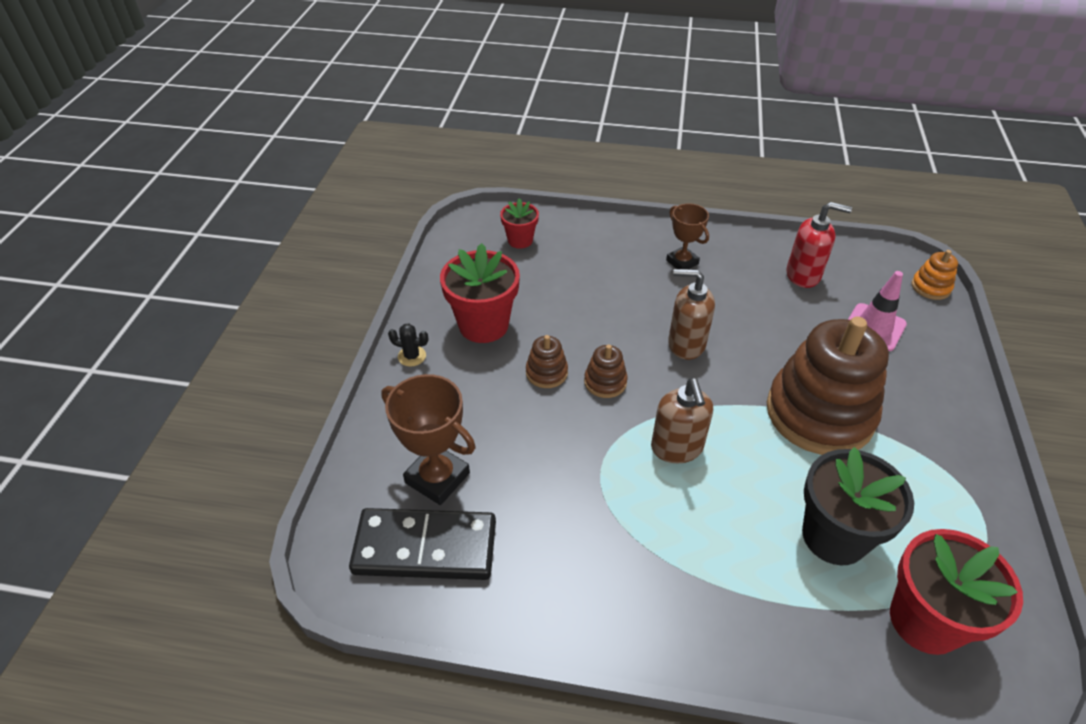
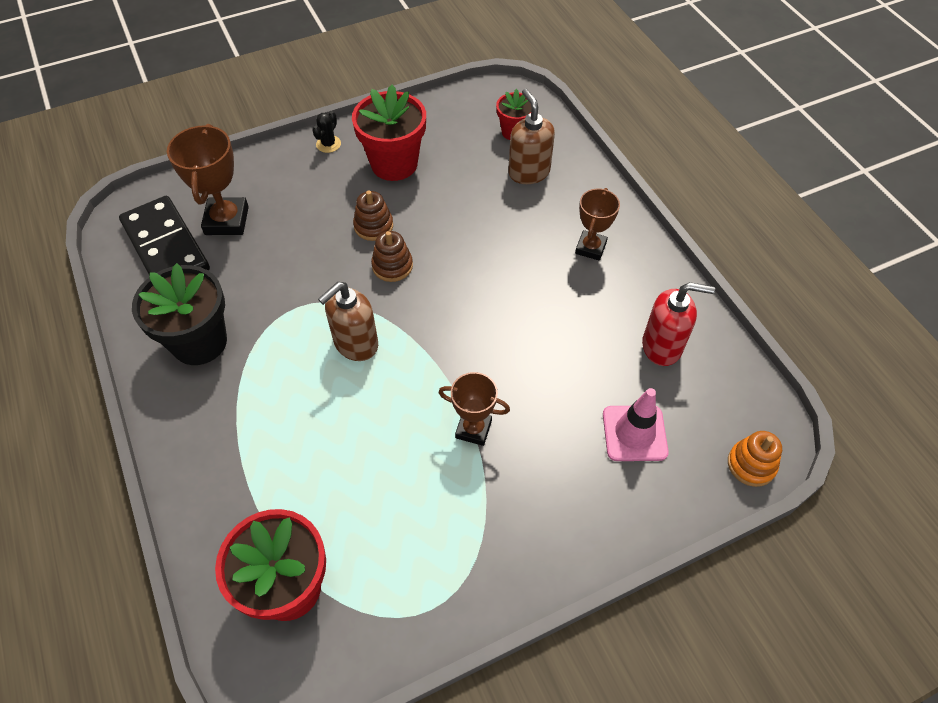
camera: 55 degrees right, 10 degrees up
(412, 356) = (328, 144): black cactus -> black cactus turned 45 degrees clockwise
(686, 344) = (482, 298): brown soap dispenser -> brown soap dispenser (528, 172)
(803, 275) = (662, 346): red soap dispenser -> red soap dispenser turned 60 degrees counterclockwise
(819, 413) = (473, 429): brown stacking toy -> brown trophy
(834, 536) = (335, 490): black flower pot -> black flower pot (199, 342)

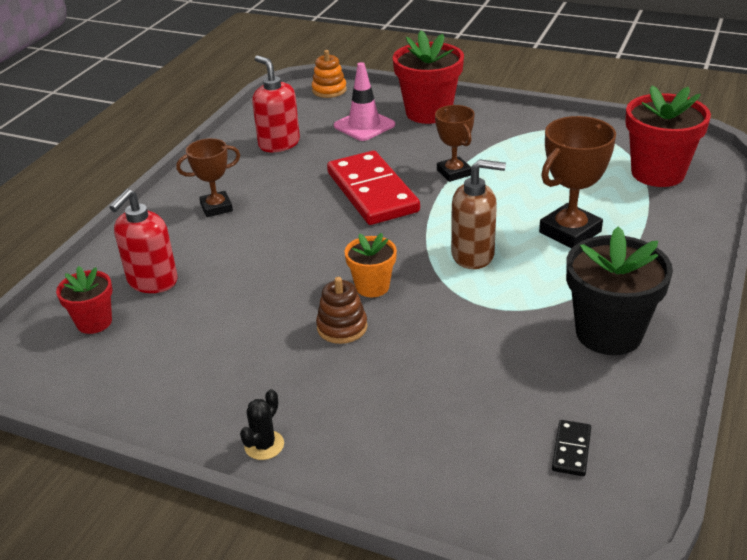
camera: 130 degrees left, 20 degrees down
(166, 246) = (571, 450): black domino -> black domino, size x0.41
(227, 220) = (475, 433): brown trophy -> brown trophy (570, 232)
(328, 144) = (264, 445): black cactus -> black cactus turned 45 degrees counterclockwise
(392, 266) = (372, 287): brown stacking toy -> orange flower pot
(394, 164) = (238, 371): red flower pot -> red flower pot (428, 112)
(507, 351) = (372, 192): none -> red domino
(528, 172) = (152, 281): brown soap dispenser -> red soap dispenser

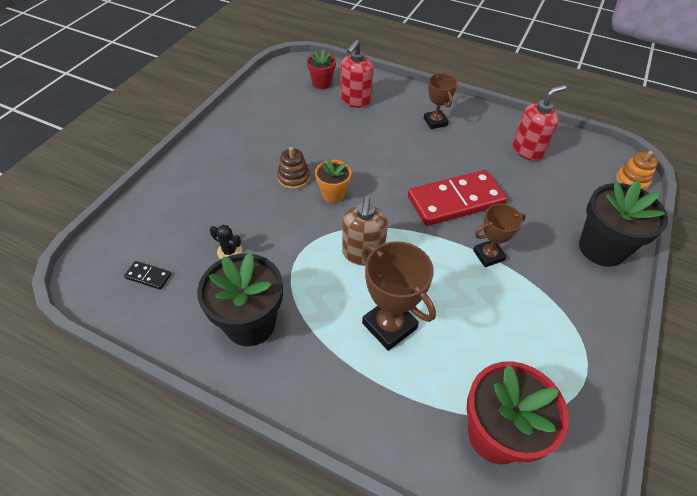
camera: 90 degrees right, 15 degrees up
(152, 281) = (355, 100): red soap dispenser -> red soap dispenser turned 90 degrees counterclockwise
(264, 445) = (205, 146): black cactus -> black cactus (229, 251)
(364, 125) = (567, 201): pink traffic cone -> none
(428, 112) = (601, 248): red flower pot -> black flower pot

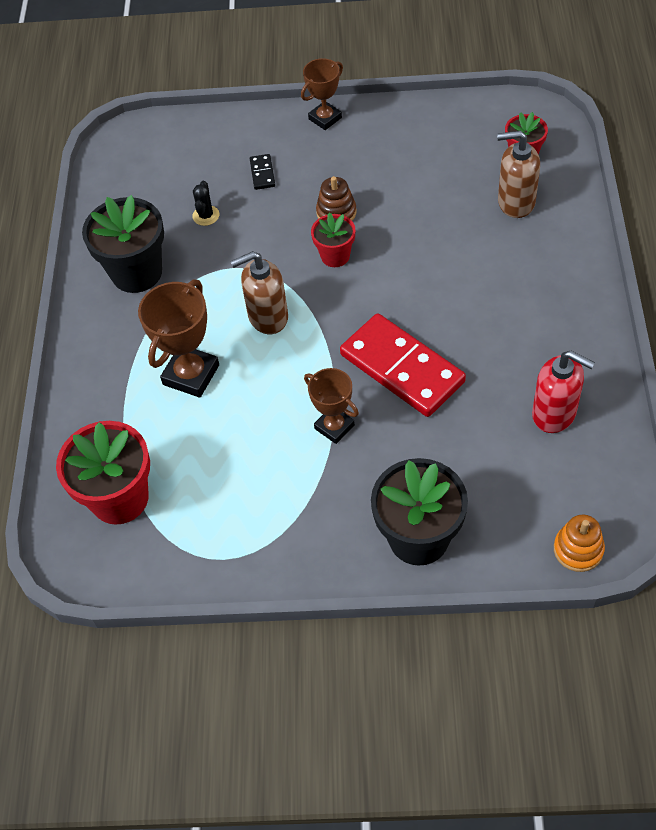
camera: 70 degrees right, 5 degrees up
(148, 276) = (145, 178): black domino -> black domino (262, 173)
(333, 194) = (335, 256): orange flower pot -> red flower pot
(355, 100) = (515, 202): red soap dispenser -> brown soap dispenser
(435, 122) = (536, 297): brown trophy -> brown trophy (325, 118)

